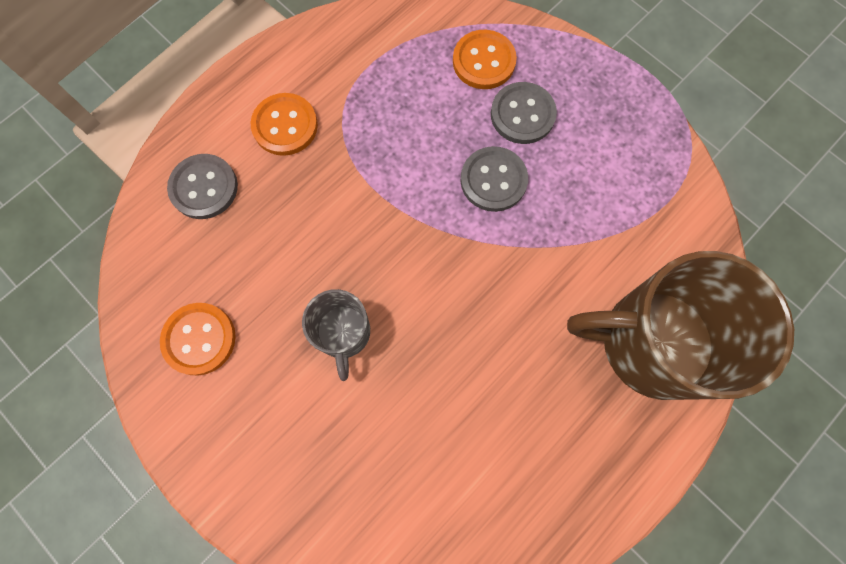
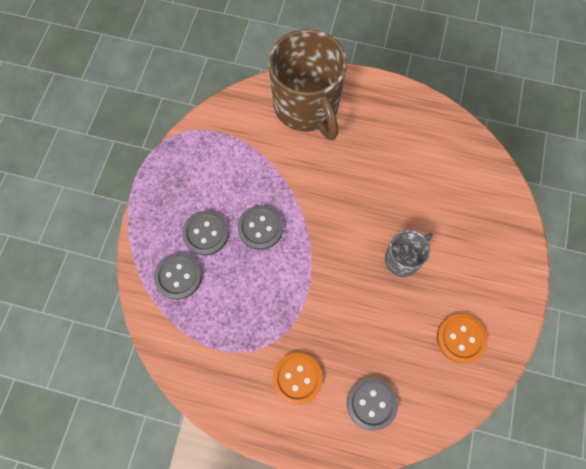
camera: 120 degrees left, 5 degrees down
(484, 61) = (178, 276): orange button -> grey button

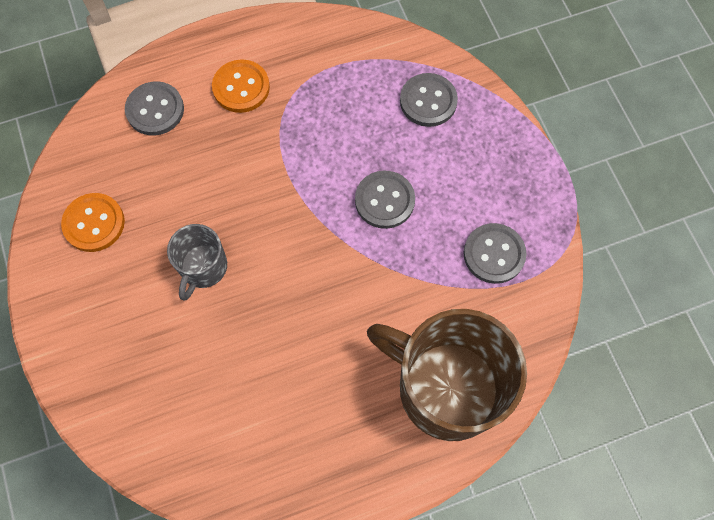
camera: 145 degrees right, 0 degrees up
(206, 233) = (437, 158): grey button -> grey button (494, 254)

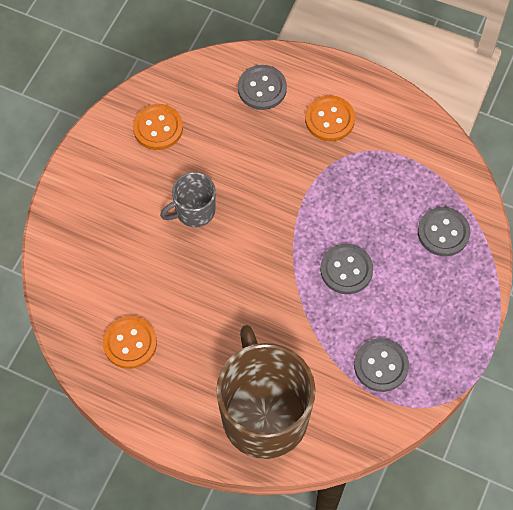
camera: 45 degrees right, 5 degrees down
(266, 440) = (130, 343): none -> orange button

